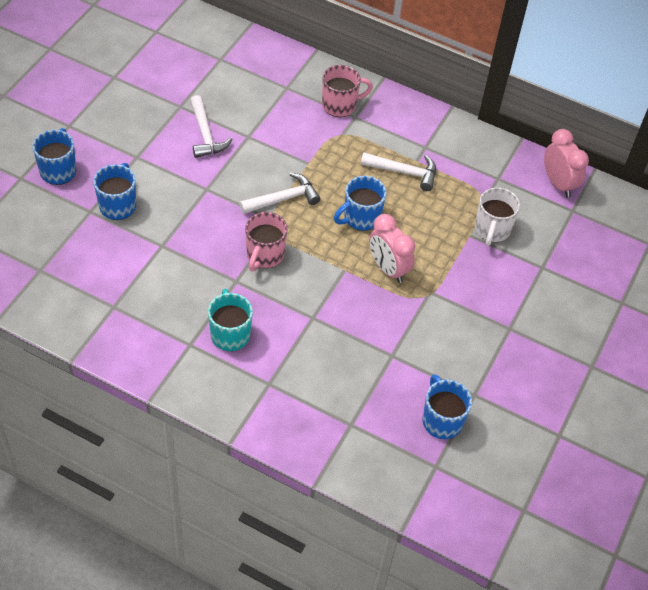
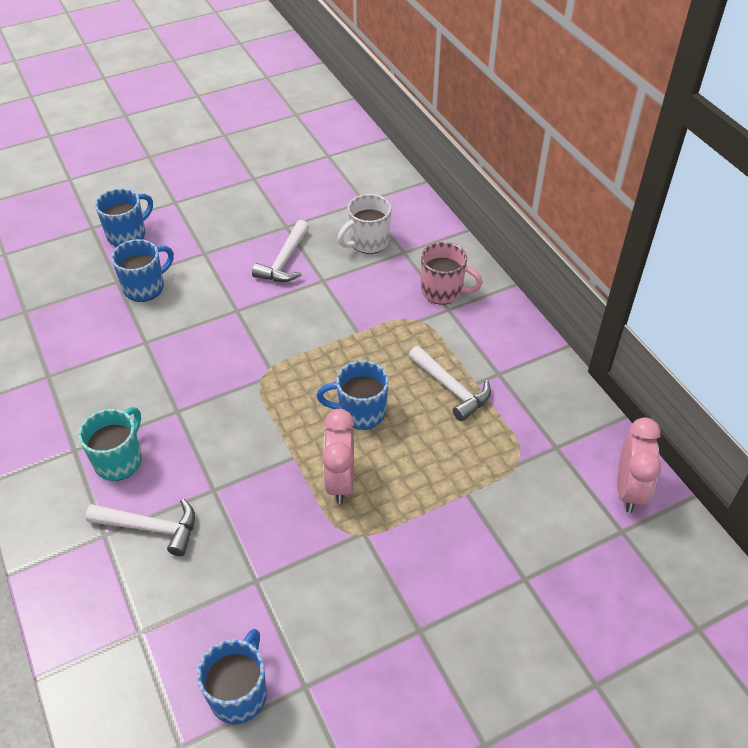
camera: 40 degrees right, 5 degrees down
(264, 255) = (228, 400): pink mug -> none
(283, 199) = (300, 354): white hammer -> white hammer (151, 528)
(492, 230) = (498, 501): white mug -> white mug (368, 242)

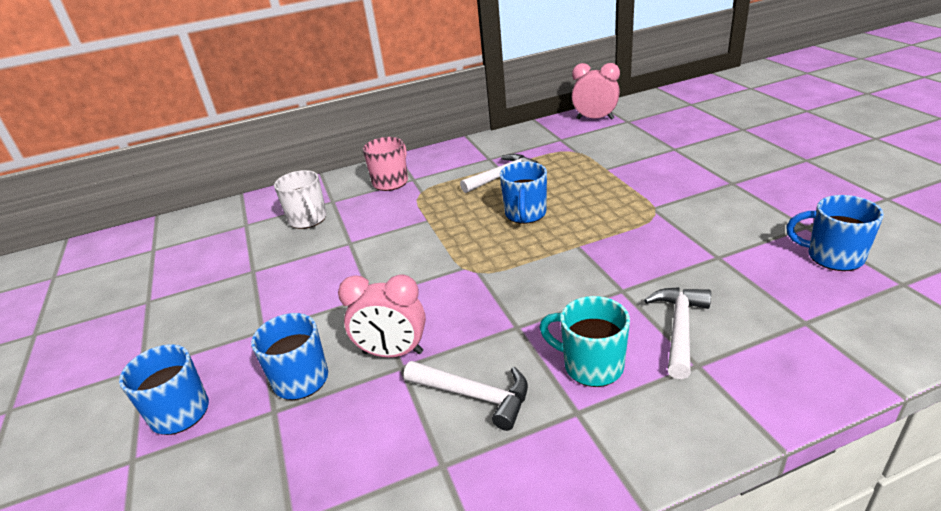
camera: 80 degrees left, 15 degrees down
(284, 261) = (308, 268): white hammer -> white hammer (474, 396)
(340, 481) = (602, 221): pink clock -> pink clock (393, 353)

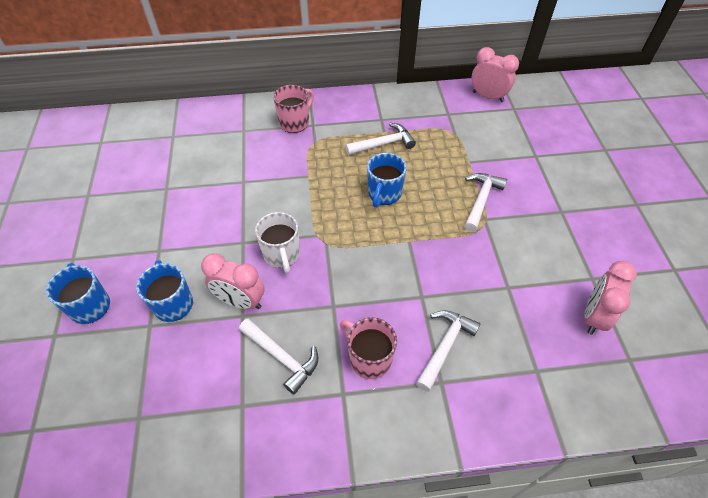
camera: 10 degrees right, 20 degrees up
(308, 220) = (220, 146): white mug -> white mug (282, 255)
(591, 366) = (369, 358): turquoise mug -> pink mug
(638, 194) = (481, 200): none -> white hammer
(833, 257) = (594, 316): blue mug -> pink clock

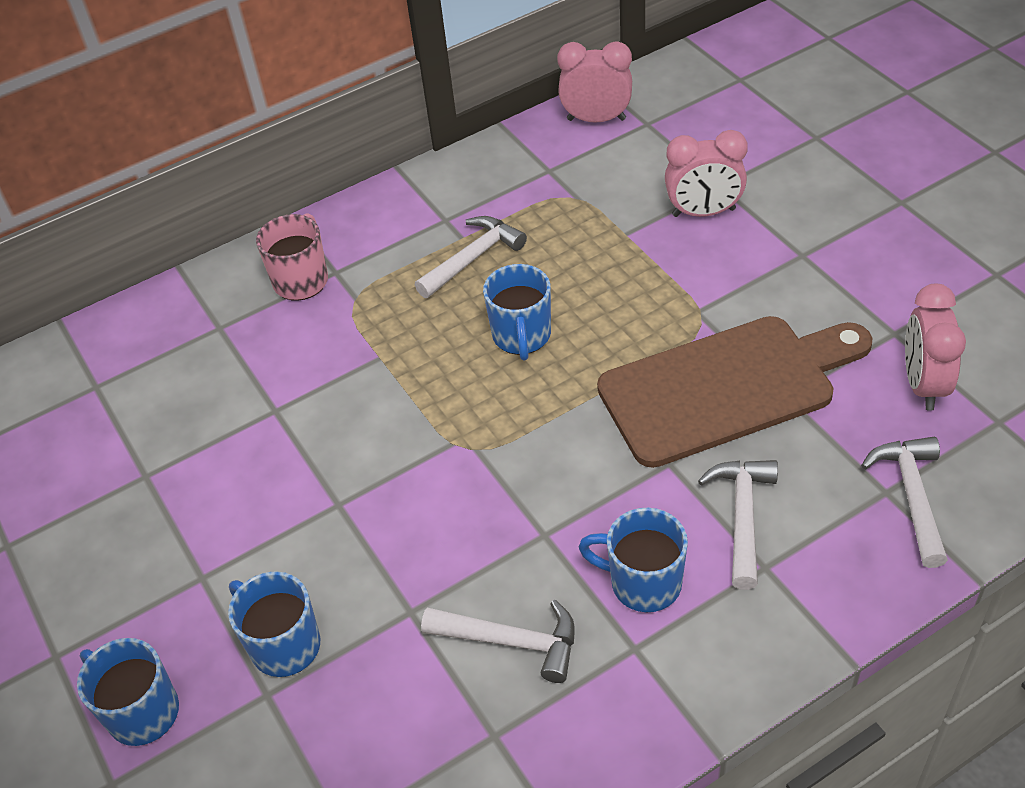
camera: 20 degrees left, 5 degrees down
(240, 301) = (393, 592): pink clock -> pink clock (703, 212)
(282, 255) = (415, 495): white mug -> none
(369, 358) = (643, 583): pink mug -> blue mug
(477, 268) = (726, 387): none -> brown cutting board
(481, 200) = (676, 285): white hammer -> white hammer (912, 496)

